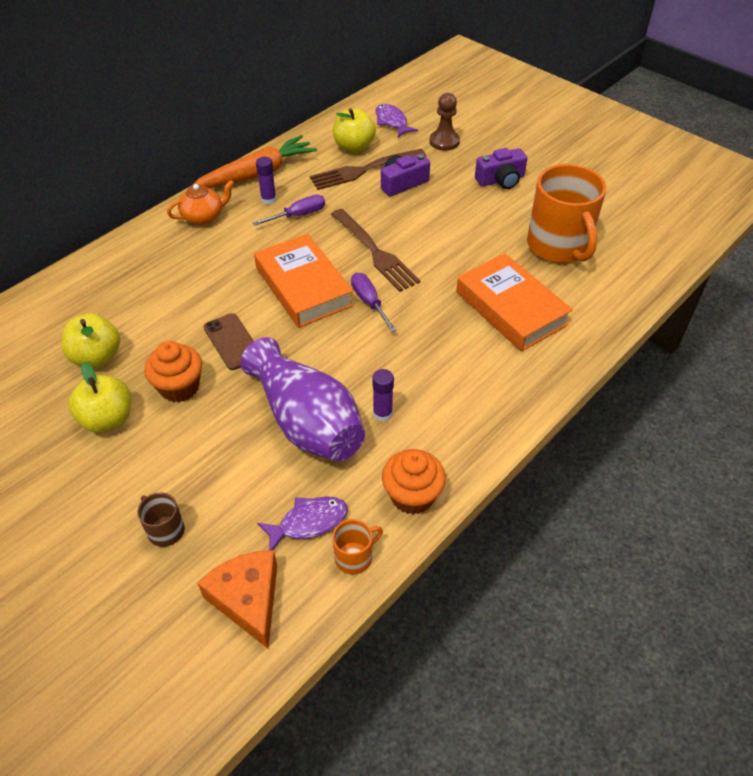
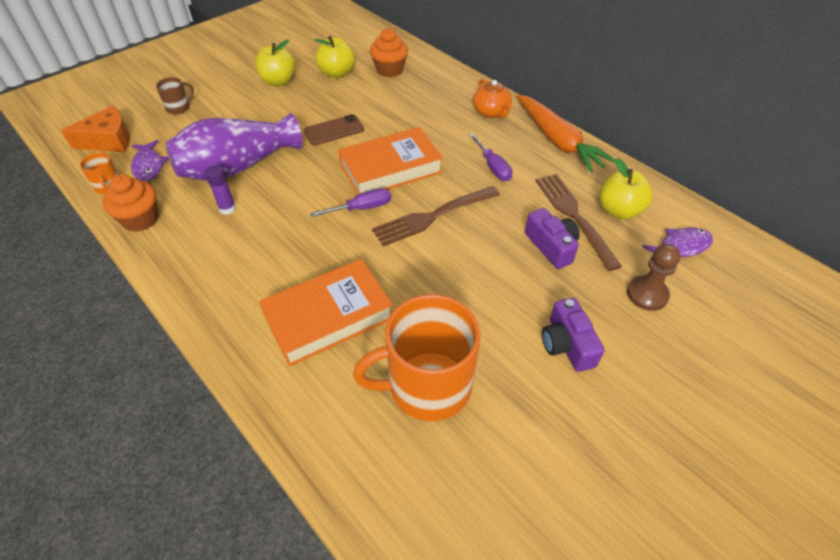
camera: 95 degrees right, 0 degrees up
(179, 387) = (295, 108): orange cupcake -> orange cupcake (389, 70)
(268, 200) = (517, 148): purple glue stick -> none

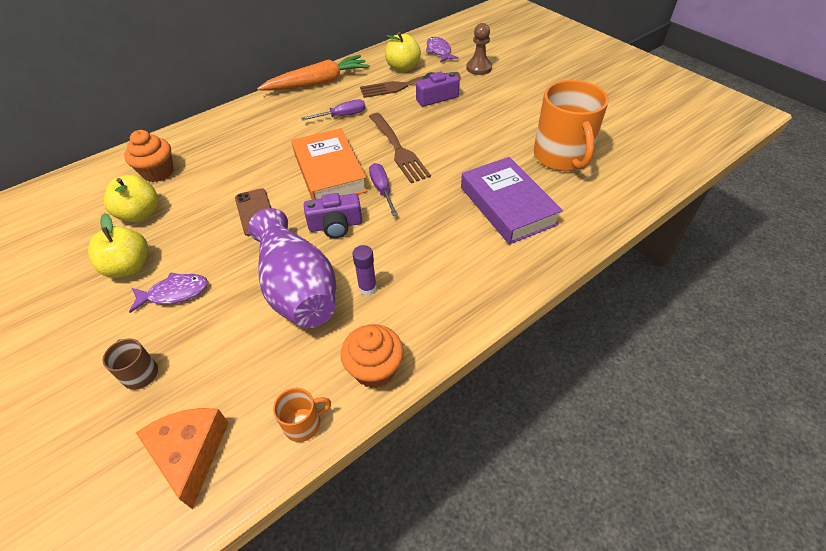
camera: 85 degrees left, 0 degrees up
(149, 166) = (270, 383): purple fish -> purple fish (174, 293)
(328, 317) = (507, 205): orange book -> purple book
(491, 112) = (265, 111): orange teapot -> none
(567, 344) = (521, 100): purple camera -> purple camera (335, 225)

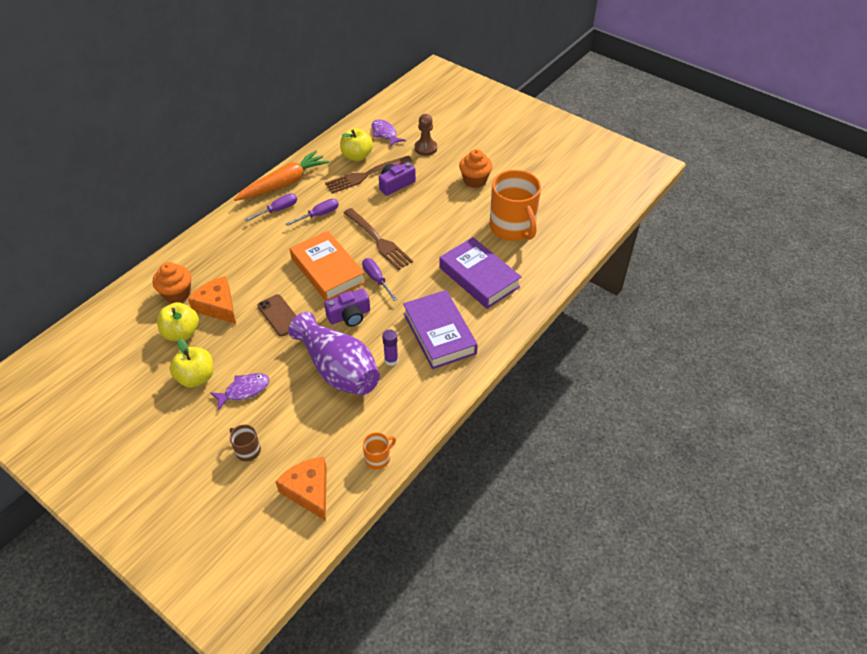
camera: 15 degrees left, 0 degrees up
(193, 192) = (218, 306): none -> orange cheese
(302, 106) = (278, 210): none -> purple screwdriver
(374, 369) = (415, 415): orange cupcake -> orange cupcake (475, 180)
(439, 265) = (439, 333): none -> purple book

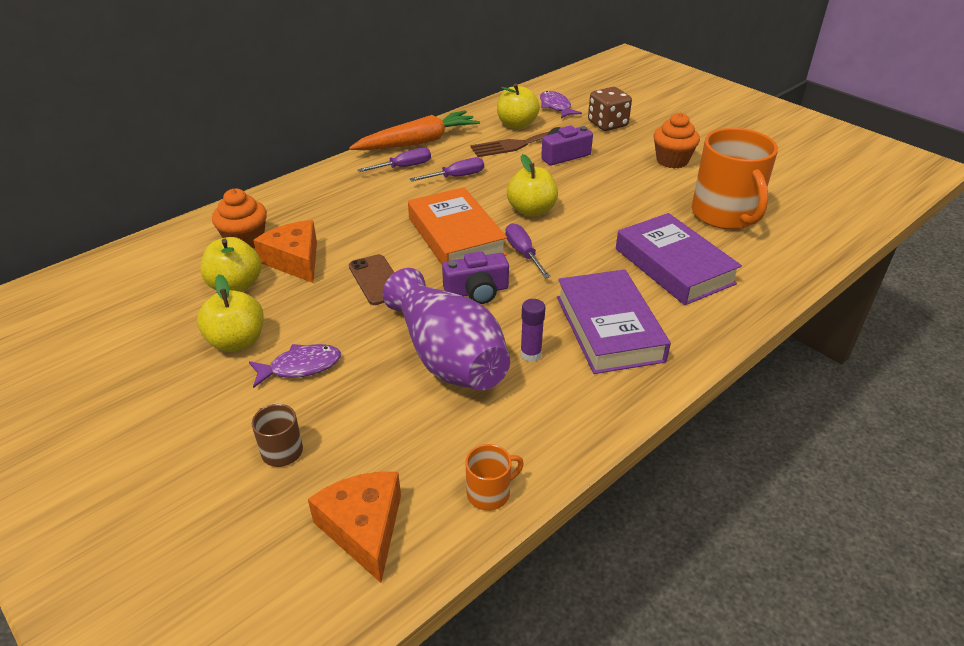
camera: 10 degrees right, 10 degrees down
(378, 240) = (531, 210): brown fork -> yellow apple
(425, 148) = (607, 124): brown pawn -> brown dice

